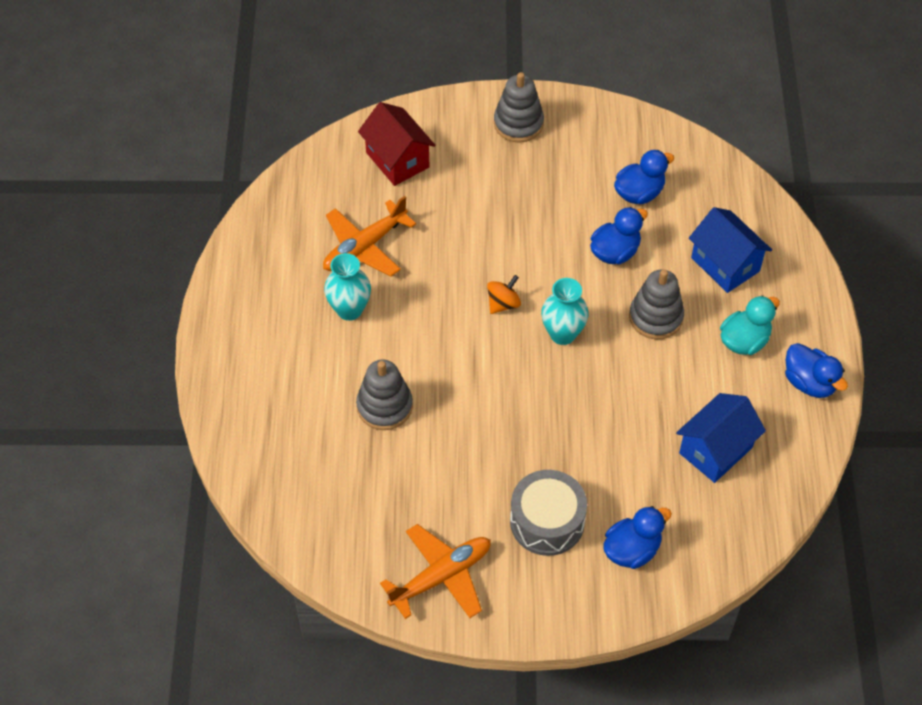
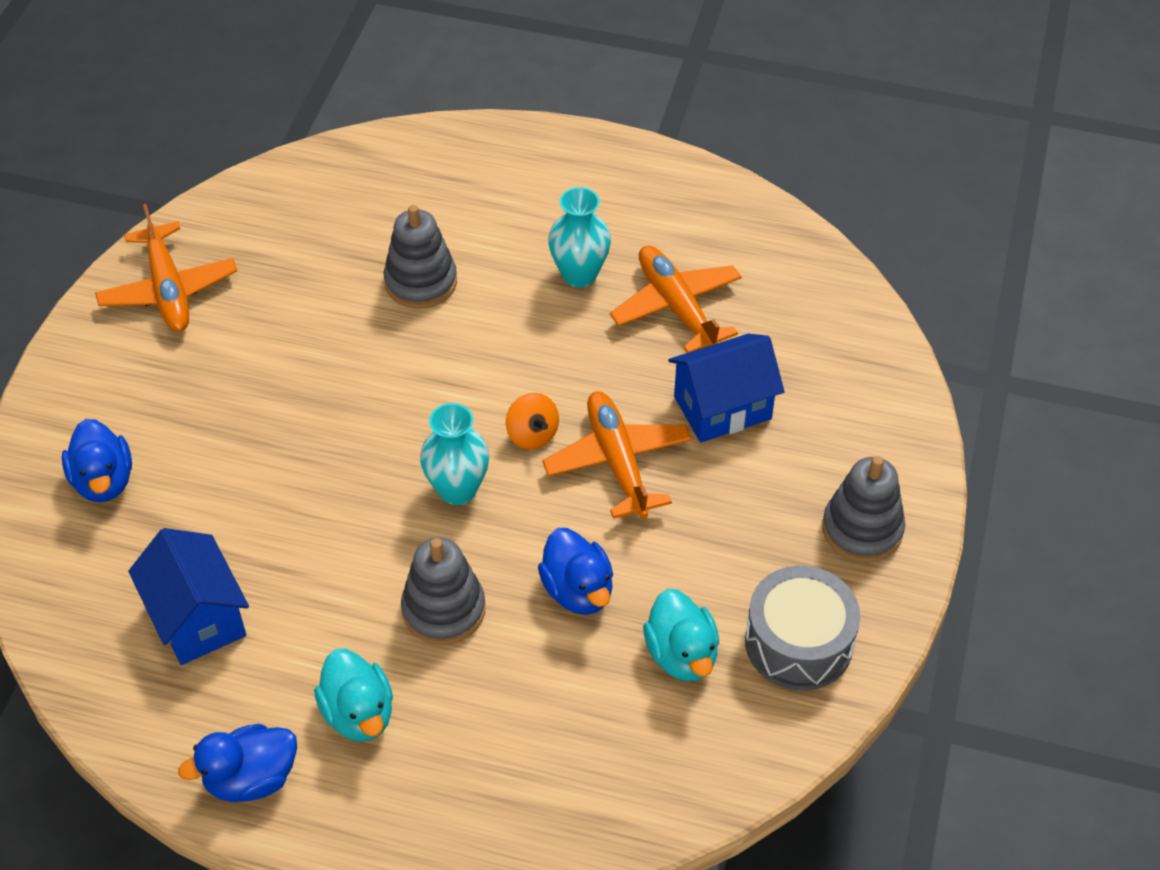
camera: 105 degrees right, 5 degrees down
(397, 160) = (822, 370): red house -> none
(509, 252) = (617, 461): none -> orange plane
(547, 521) = (187, 404): grey drum -> grey drum (798, 643)
(639, 193) = (681, 654): blue duck -> turquoise duck
(725, 264) = (506, 733): blue house -> blue house (722, 408)

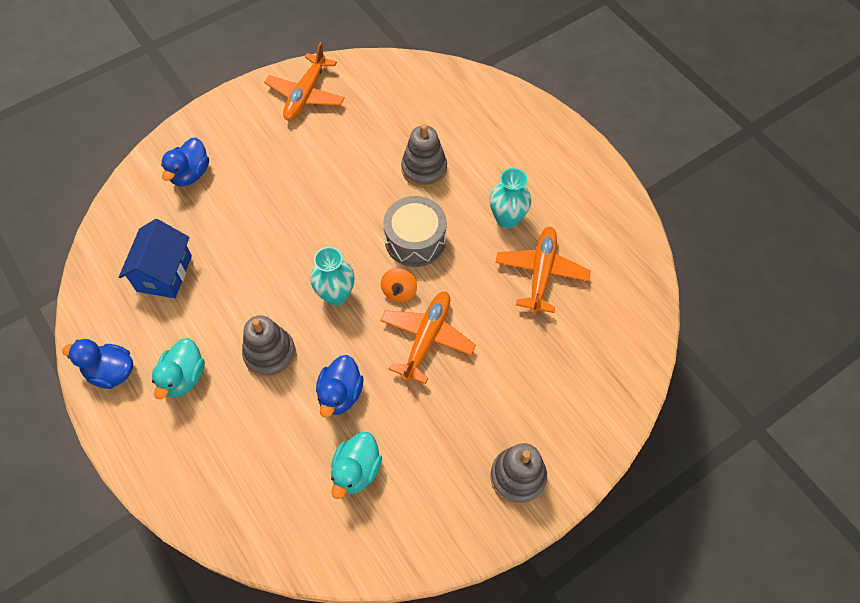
camera: 40 degrees right, 10 degrees up
(722, 408) = (510, 348): blue house -> none
(798, 643) = (421, 514): grey drum -> grey drum (415, 240)

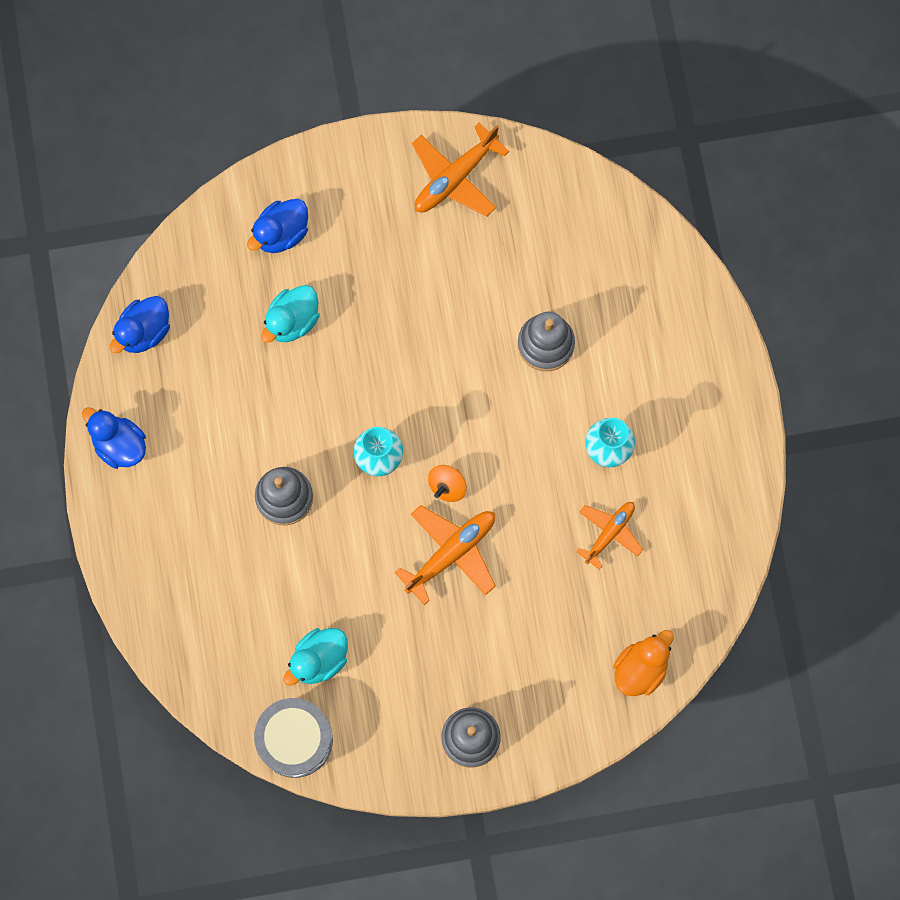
camera: 25 degrees right, 15 degrees up
(164, 273) = (210, 351): blue house -> none
(184, 377) = (189, 484): turquoise duck -> turquoise duck (292, 321)
(340, 394) = (337, 574): blue duck -> blue duck (144, 332)
(415, 240) = (493, 432): grey drum -> grey drum (295, 739)
(541, 272) = (609, 533): orange plane -> orange plane, size x0.66
(622, 359) = (640, 668): none -> orange duck

